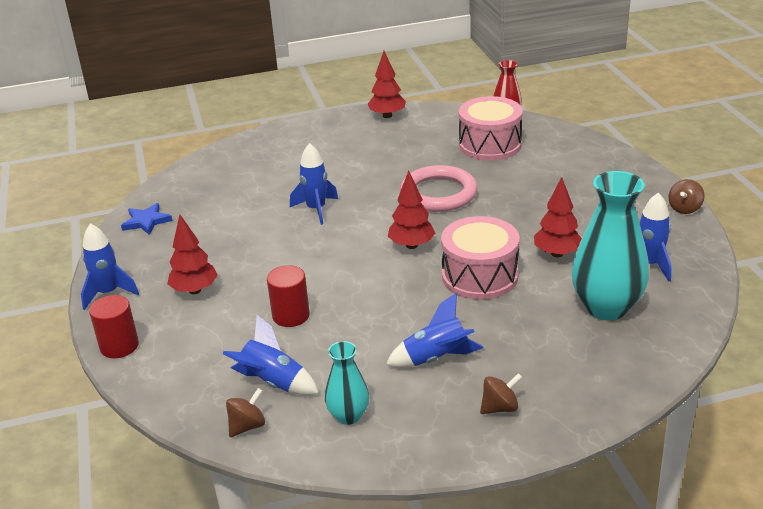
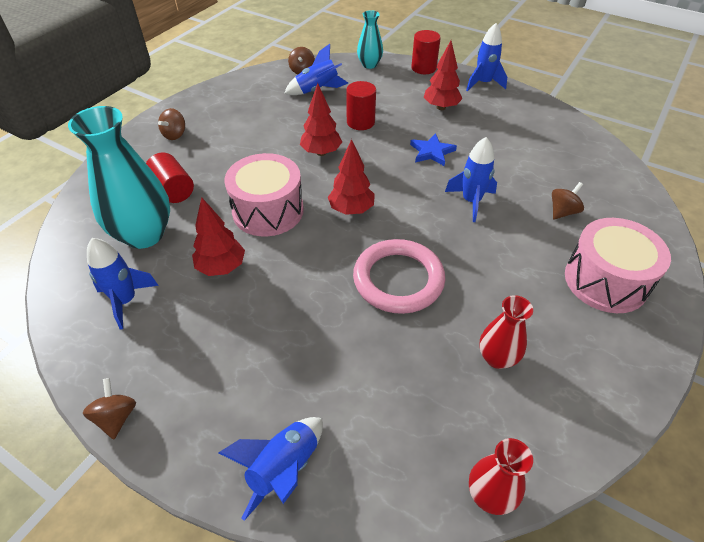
camera: 135 degrees right, 15 degrees up
(146, 221) = (561, 128): blue star -> blue star (432, 152)
(270, 177) = (562, 212): none -> brown spinning top
(348, 416) = (257, 95): turquoise vase -> turquoise vase (369, 65)
(387, 116) = (621, 380): red tree -> red tree (321, 152)
(435, 144) = (497, 358): none -> red vase
(436, 358) = (240, 141): blue rocket -> blue rocket (284, 469)
(490, 145) = (437, 400): pink drum -> pink drum (605, 281)
(551, 337) = (173, 190): none -> red cylinder

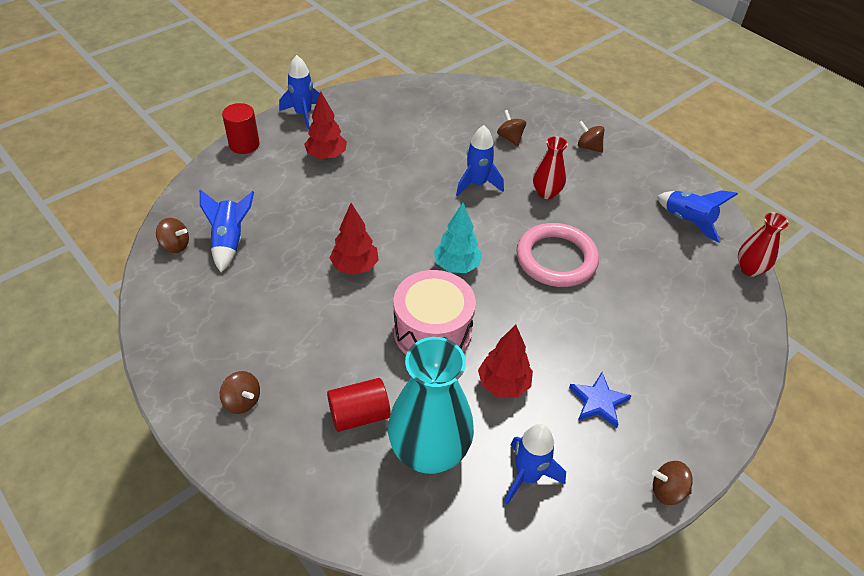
camera: 75 degrees left, 0 degrees up
(284, 469) = (725, 375): blue rocket -> blue rocket (687, 221)
(351, 210) = (457, 266): red tree -> turquoise tree
(360, 122) = (317, 222): red cylinder -> none
(369, 65) = (205, 183): turquoise vase -> none
(432, 152) = (396, 185): blue star -> blue star (598, 402)
(497, 358) = (646, 228): red vase -> red vase (546, 193)
(605, 281) = (588, 147): pink drum -> brown spinning top

